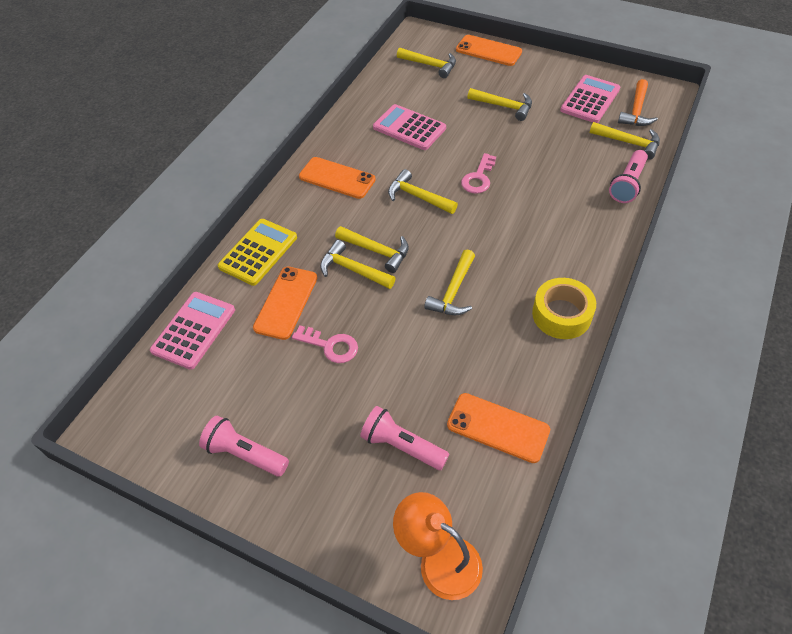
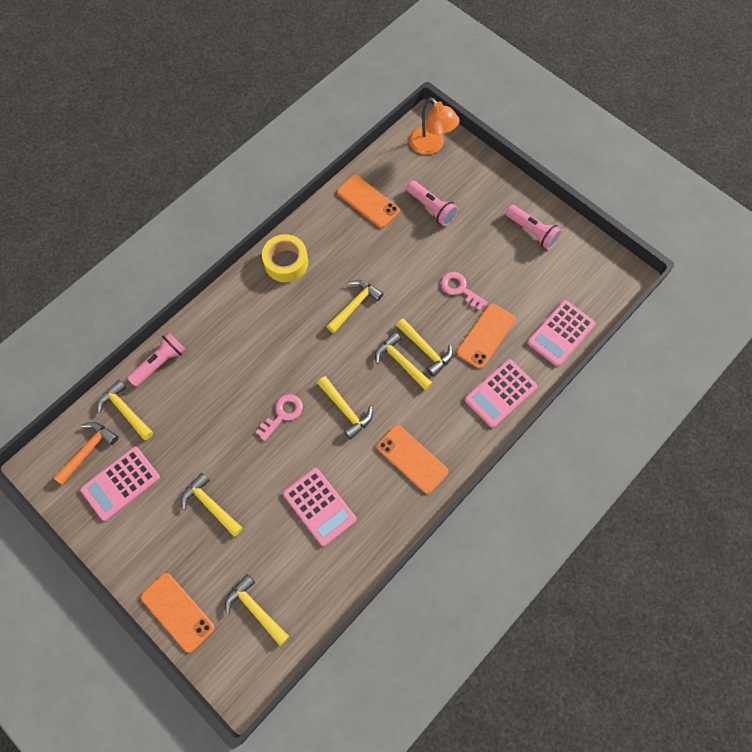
camera: 165 degrees left, 15 degrees up
(258, 252) = (500, 393): yellow calculator -> pink calculator

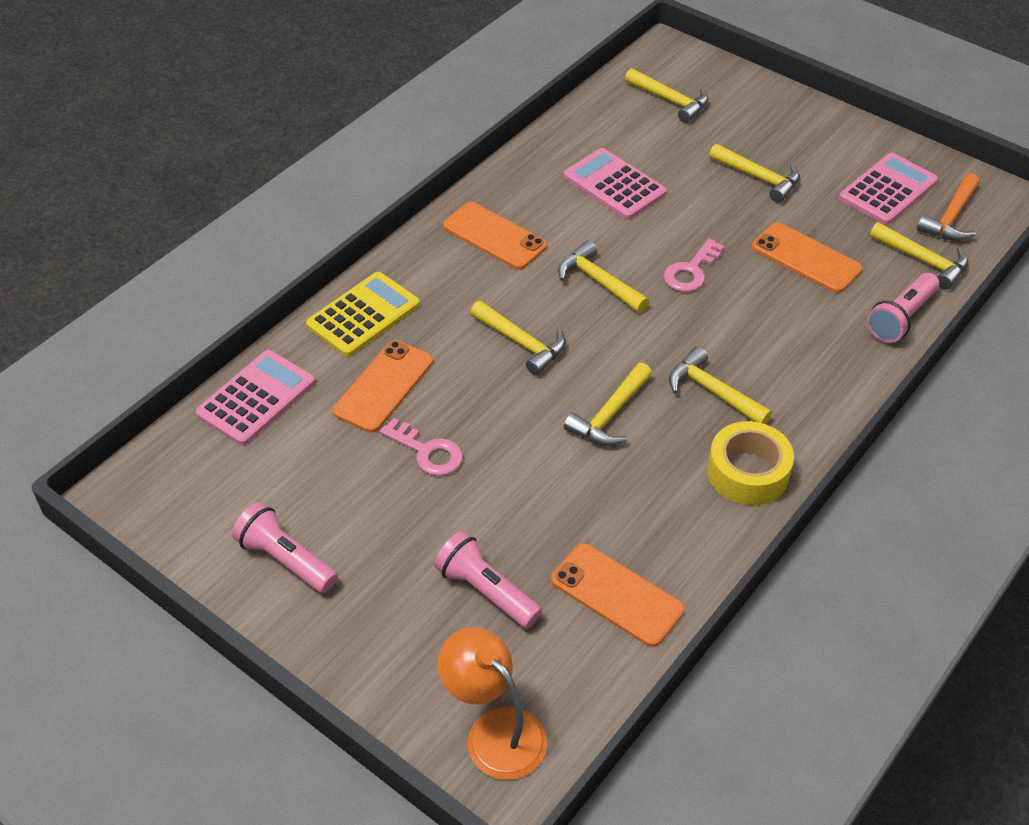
camera: 175 degrees right, 20 degrees down
(177, 612) = (762, 94): orange phone -> orange phone (806, 258)
(426, 350) = (482, 361): yellow hammer -> yellow hammer (712, 391)
(500, 393) = (363, 315): pink calculator -> yellow calculator

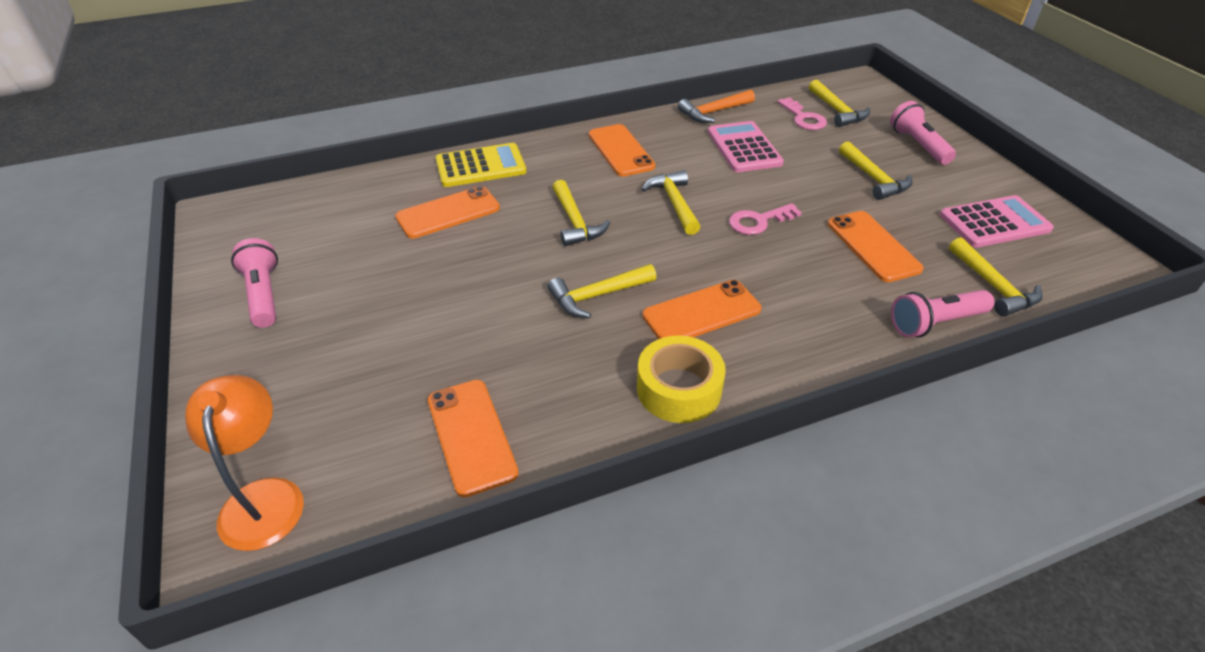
camera: 30 degrees right, 5 degrees down
(256, 398) = (359, 189): pink calculator -> none
(427, 452) = (434, 266): pink key -> pink key (803, 118)
(486, 591) = (373, 382): pink flashlight -> pink flashlight (918, 145)
(712, 391) = (702, 313): yellow hammer -> orange phone
(951, 218) = (1047, 263): orange hammer -> orange hammer (713, 112)

